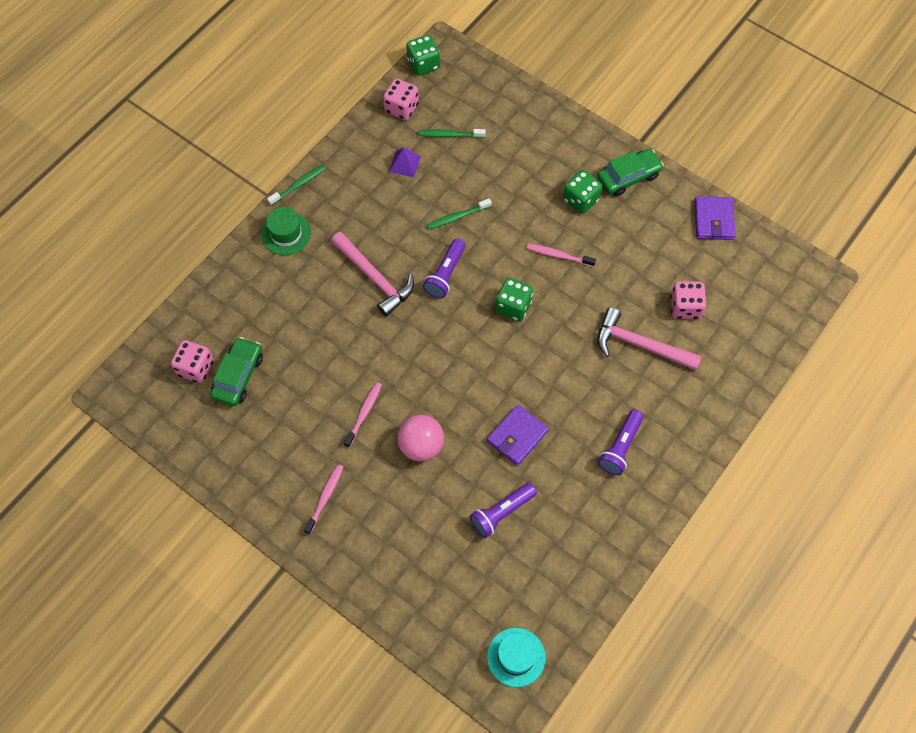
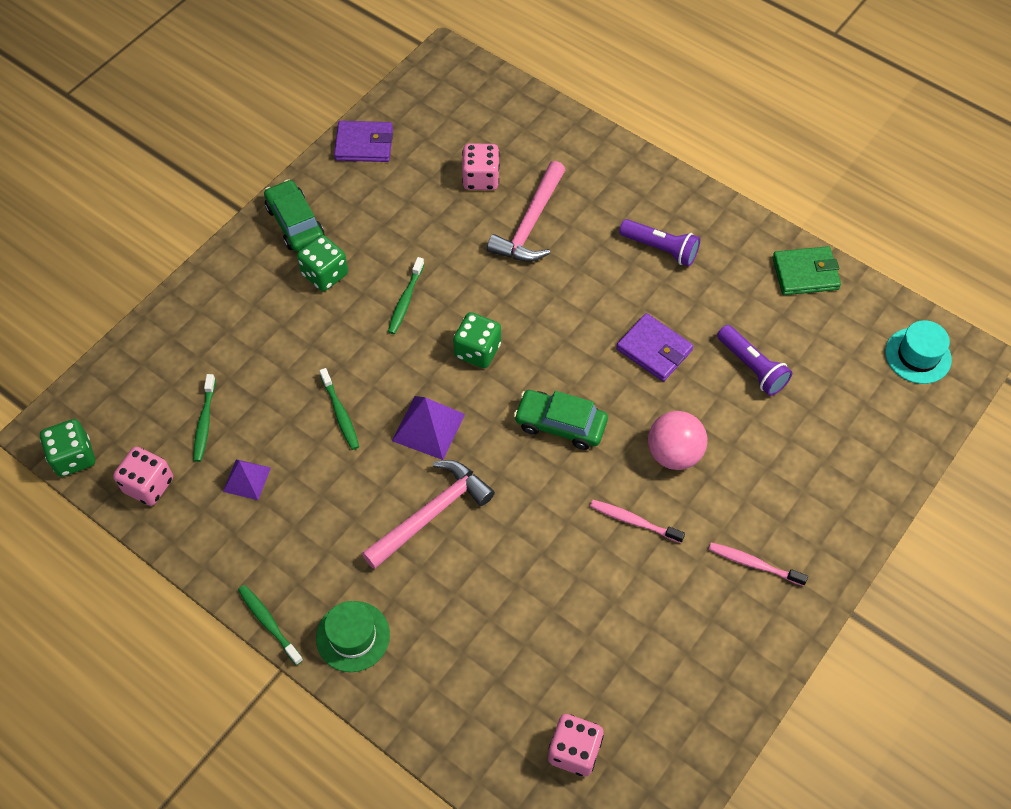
camera: 90 degrees left, 5 degrees down
(238, 376) = (585, 688): green car -> green car (560, 424)
(445, 274) = (428, 427): purple flashlight -> purple pyramid
(558, 255) = (405, 300): pink toothbrush -> green toothbrush
(600, 568) = (805, 273): none -> green wallet

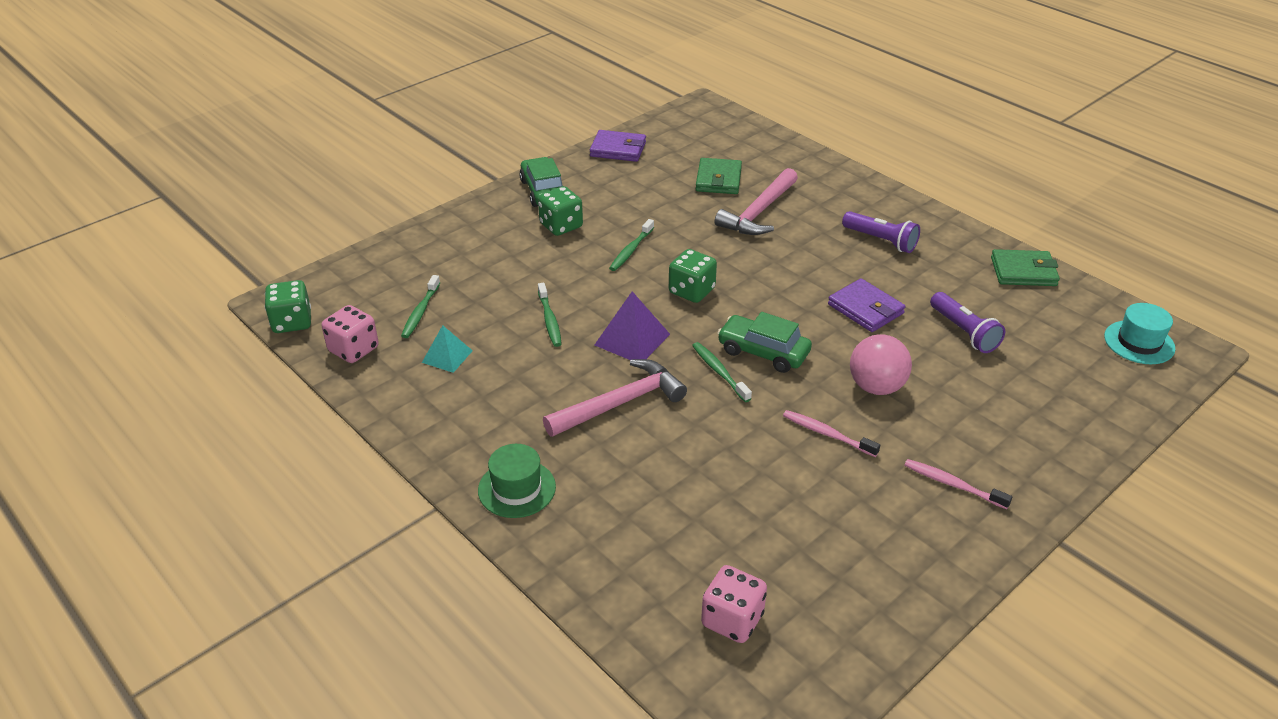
camera: 10 degrees right, 20 degrees down
(247, 479) = (447, 356): purple pyramid -> turquoise pyramid
(269, 623) = (435, 467): green toothbrush -> green toothbrush (719, 372)
(481, 178) = (718, 180): pink dice -> green wallet

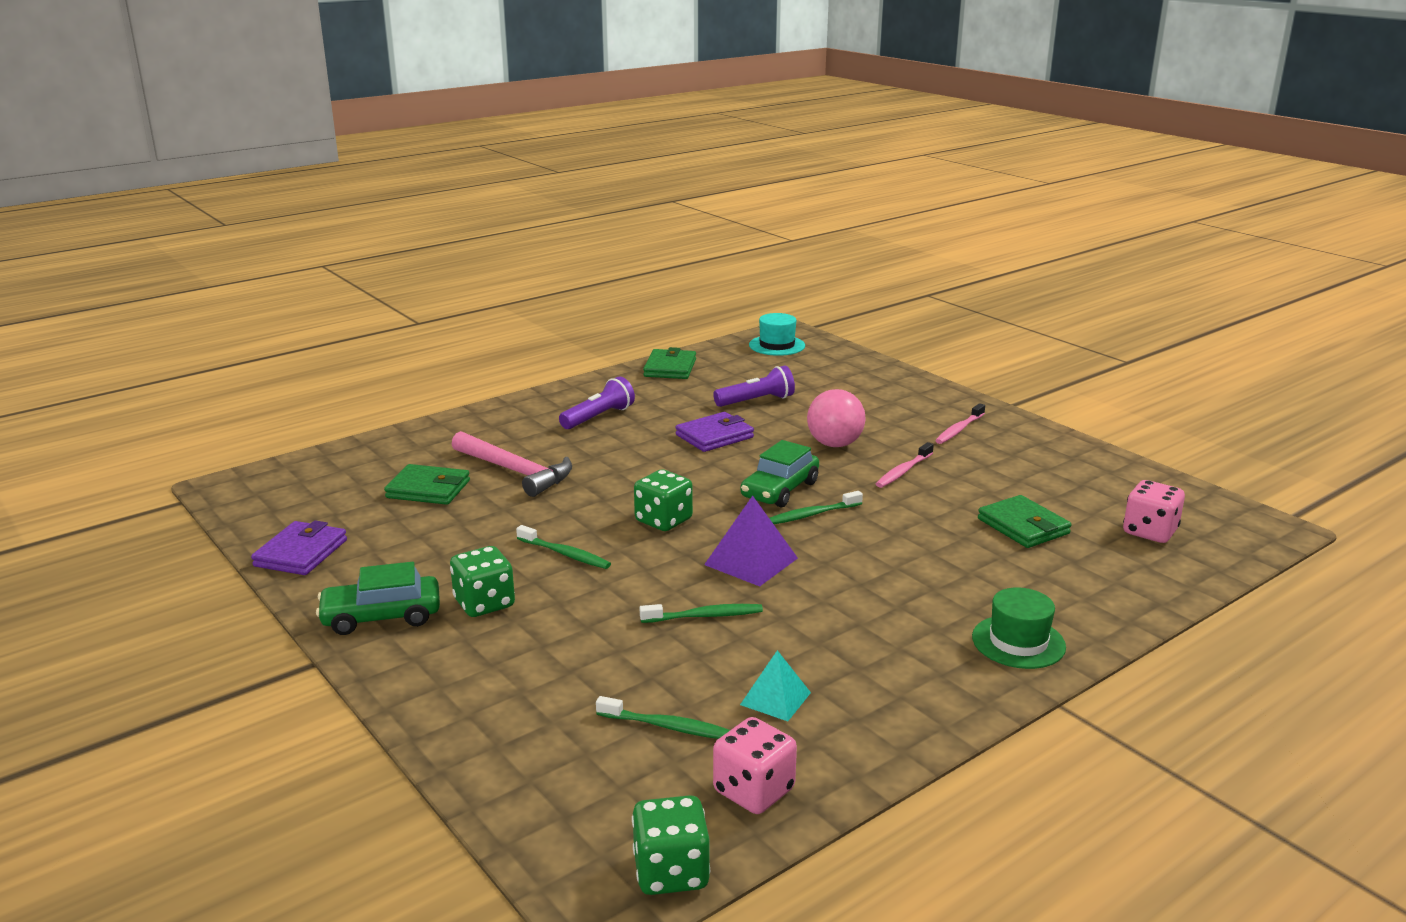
camera: 85 degrees left, 15 degrees down
(620, 403) = (866, 573): pink hammer -> none
(725, 515) = (1023, 526): none -> green wallet

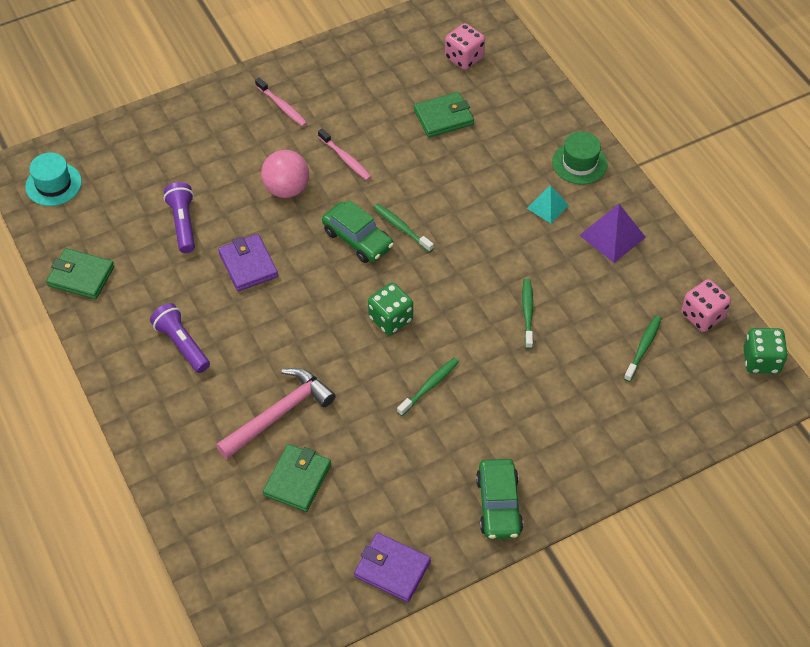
camera: 80 degrees left, 30 degrees up
(484, 603) = (491, 440): green dice -> none
(751, 561) = (461, 275): purple pyramid -> purple pyramid (612, 236)
(775, 698) = (622, 291): turquoise pyramid -> turquoise pyramid (547, 206)
(812, 515) = (401, 228): green toothbrush -> green toothbrush turned 150 degrees clockwise

